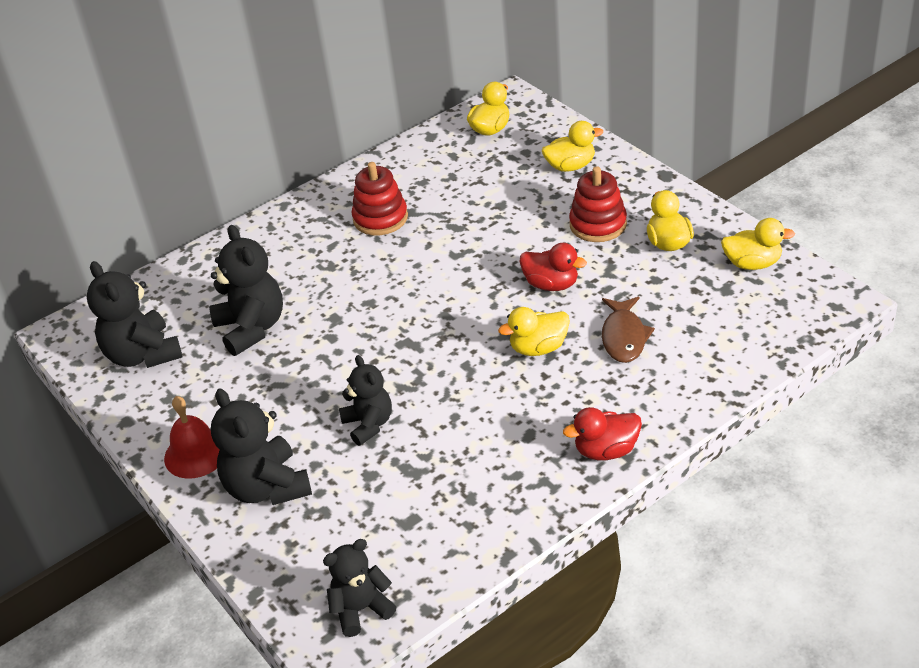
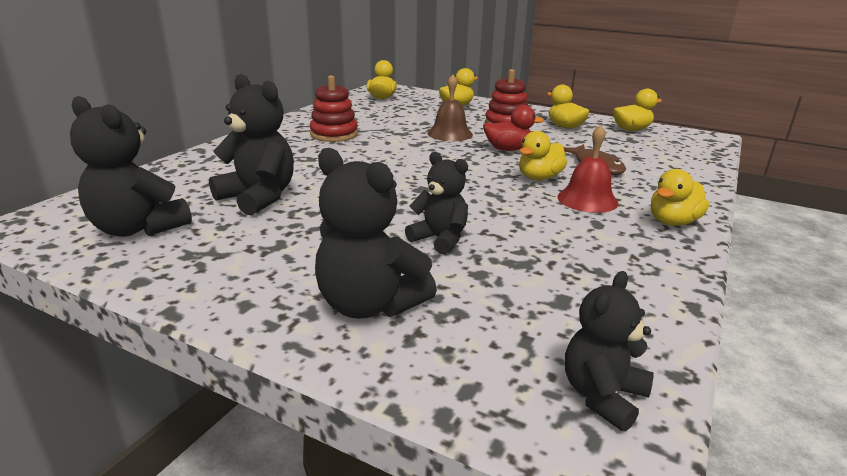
camera: 30 degrees left, 15 degrees down
(196, 453) = (254, 292): red bell -> red bell (587, 199)
(511, 237) = (450, 134): none -> brown bell
(606, 450) = (673, 222): red duck -> yellow duck

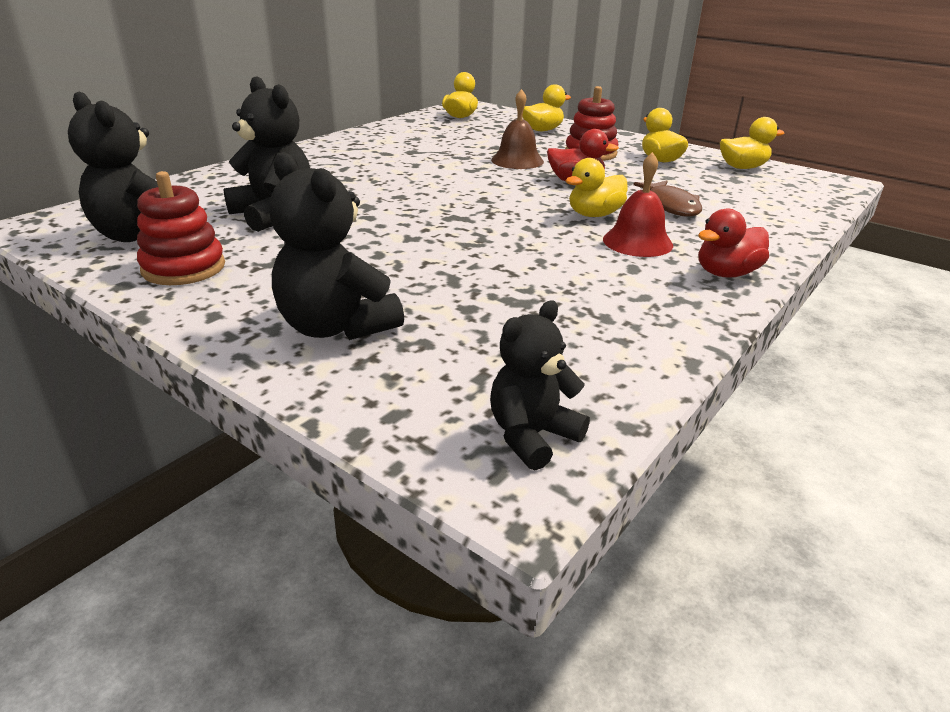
camera: 10 degrees right, 5 degrees up
(334, 134) = (386, 154): red stacking toy -> red stacking toy (184, 268)
(440, 239) = (444, 270): black teddy bear -> none
(673, 222) = (726, 273): yellow duck -> red duck

